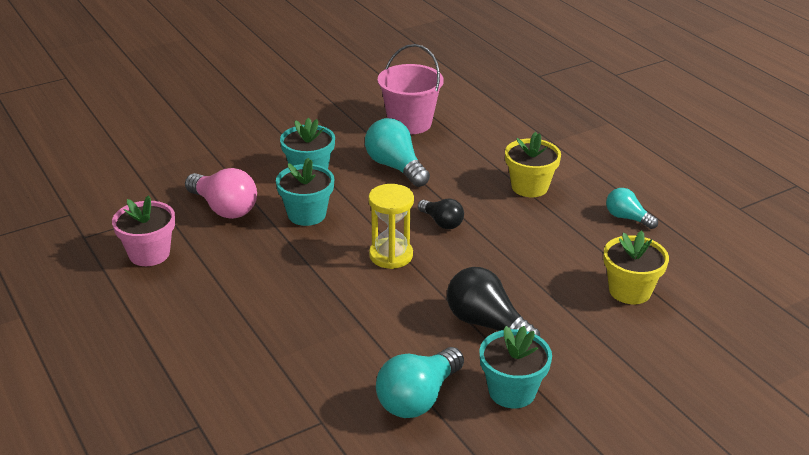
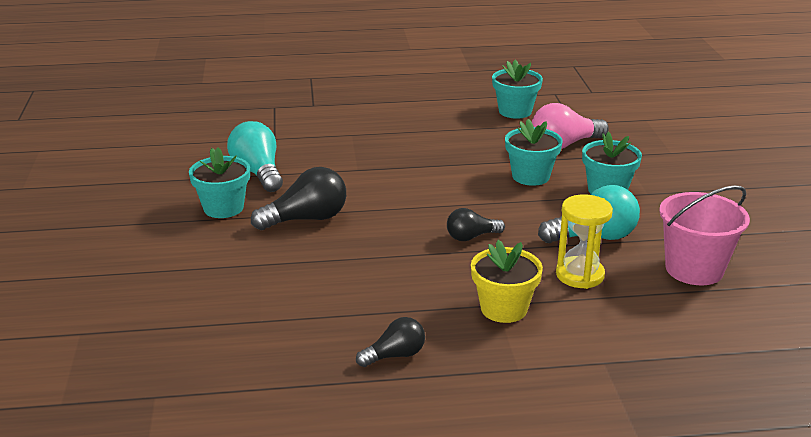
camera: 115 degrees right, 5 degrees down
(149, 254) = (515, 111): pink flower pot -> turquoise flower pot
(391, 255) = (437, 200): yellow hourglass -> yellow hourglass (579, 275)
(627, 218) = (395, 355): turquoise light bulb -> black light bulb
(630, 291) = (276, 306): yellow flower pot -> none

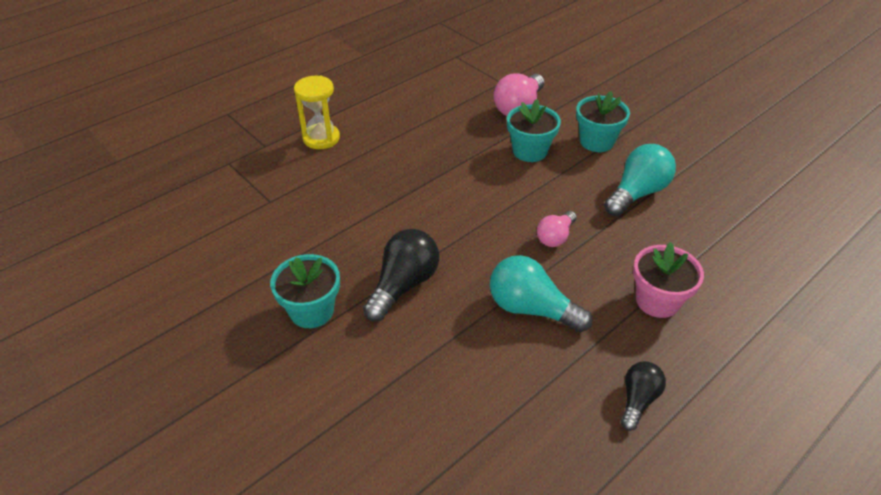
camera: 35 degrees left, 15 degrees up
(258, 172) = (298, 250): turquoise light bulb -> turquoise light bulb (531, 309)
(471, 237) = (555, 237): black light bulb -> pink light bulb
(503, 309) = (657, 301): yellow flower pot -> pink flower pot
(515, 111) = (446, 86): turquoise flower pot -> none
(579, 275) = (668, 237): yellow hourglass -> yellow hourglass (321, 138)
(694, 269) = (728, 192): pink bucket -> none

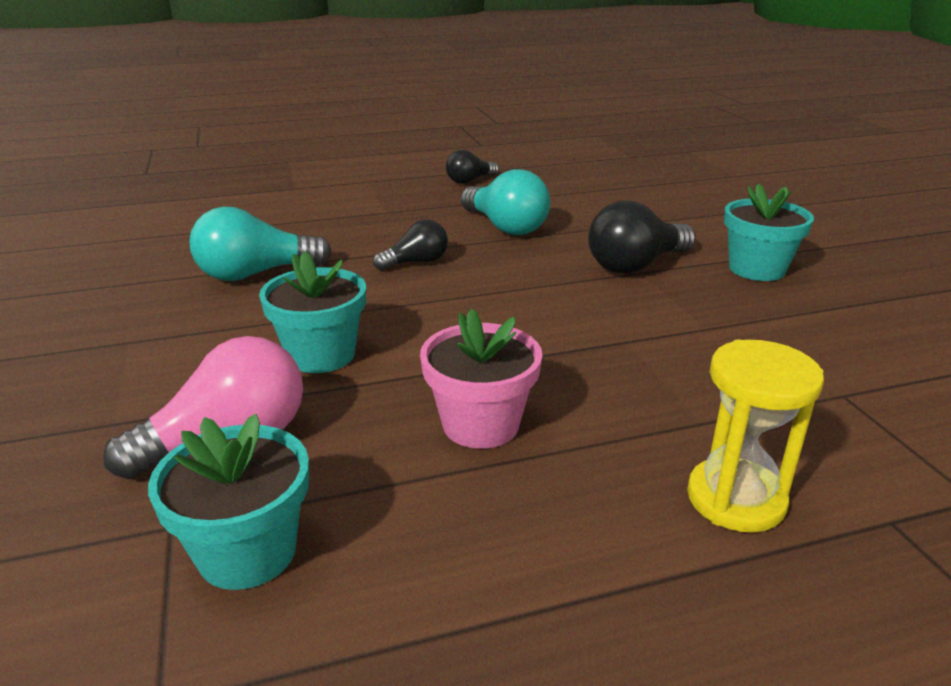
camera: 155 degrees left, 15 degrees down
(555, 237) = (416, 262): pink light bulb -> black light bulb
(596, 141) = (196, 340): turquoise flower pot -> turquoise flower pot (247, 552)
(657, 301) = (378, 209): pink flower pot -> pink flower pot (480, 424)

